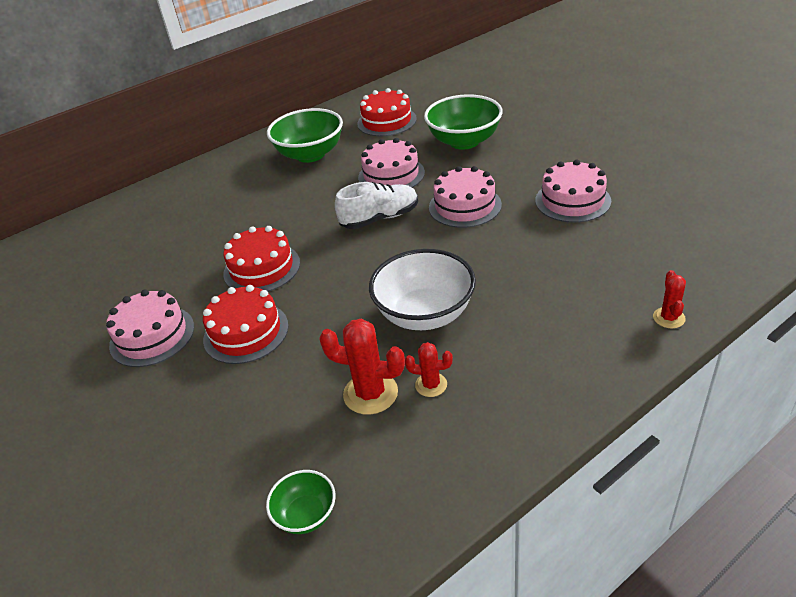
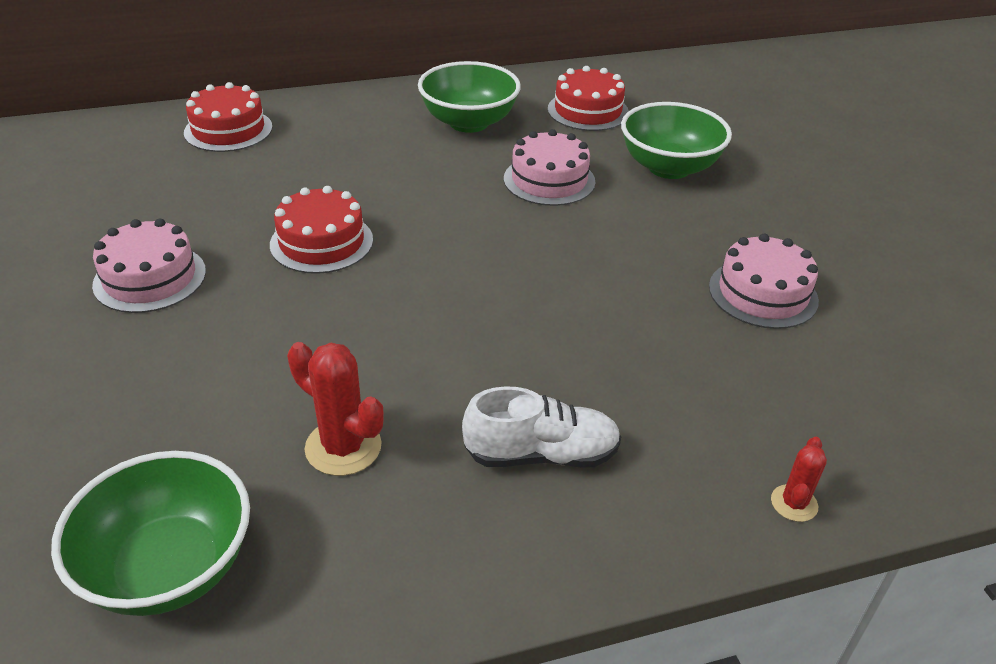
camera: 15 degrees right, 0 degrees up
(246, 332) = (252, 313): red cake -> red cake (228, 130)
(306, 515) = (169, 568): green bowl -> green bowl, size x1.94
(380, 218) = (499, 230): white shoe -> white shoe (541, 454)
(425, 314) = (474, 372): white bowl -> none
(431, 385) = (422, 466): red cactus -> none
(465, 206) = (615, 251): pink cake -> none

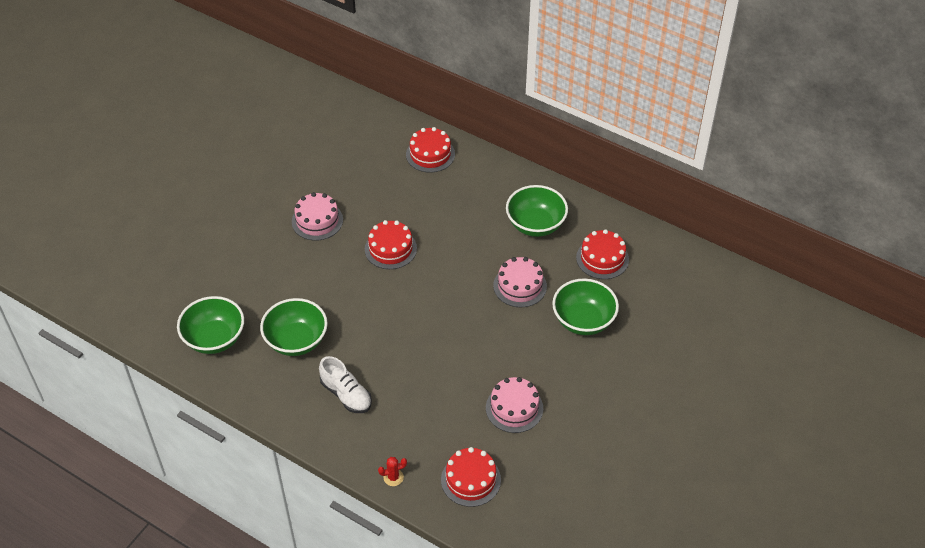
camera: 50 degrees right, 10 degrees up
(343, 447) = (296, 341): red cactus -> green bowl
(873, 411) = (470, 480): none -> red cake

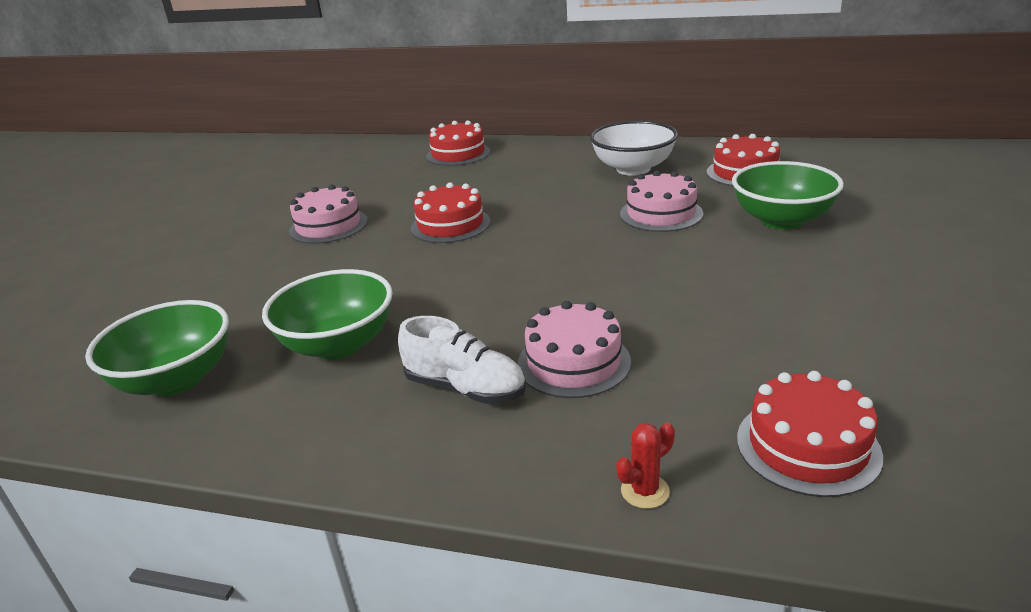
camera: 15 degrees left, 20 degrees down
(514, 408) = (781, 327): pink cake -> pink cake (573, 362)
(535, 225) = (633, 169): green bowl -> white bowl

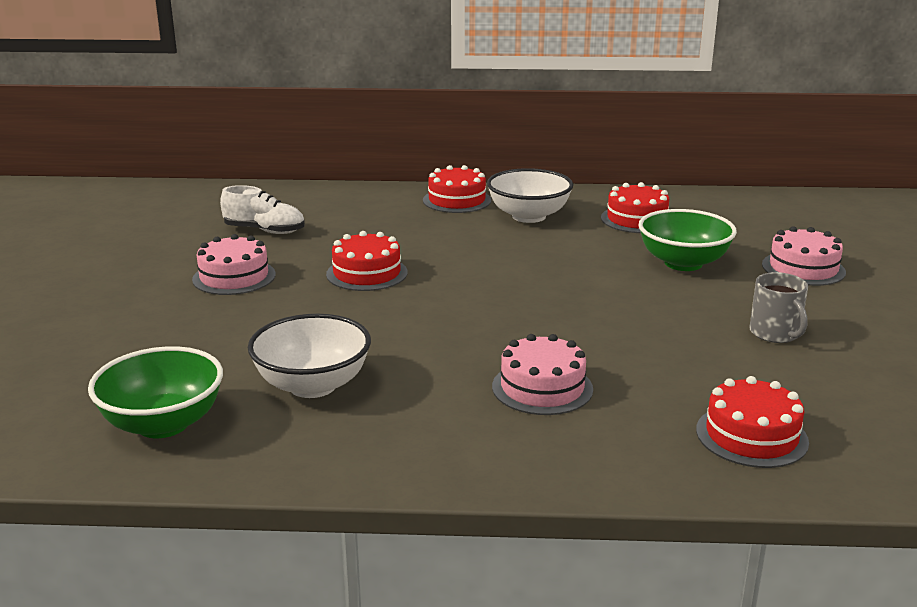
camera: 15 degrees left, 5 degrees down
(338, 345) = (312, 385): green bowl -> white bowl
(458, 154) = (337, 201): red cake -> red cake (457, 200)
(465, 388) = (454, 413): white shoe -> white shoe (264, 231)
(645, 491) = (638, 475): red cactus -> none
(661, 213) = (572, 259): pink cake -> pink cake (803, 268)
(870, 308) = (775, 333): none -> grey mug

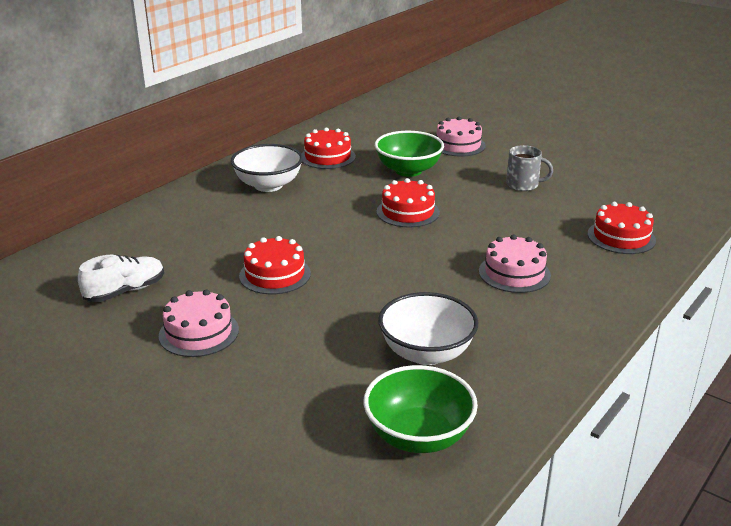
camera: 55 degrees left, 5 degrees up
(457, 200) = (198, 198): red cake -> red cake (408, 212)

